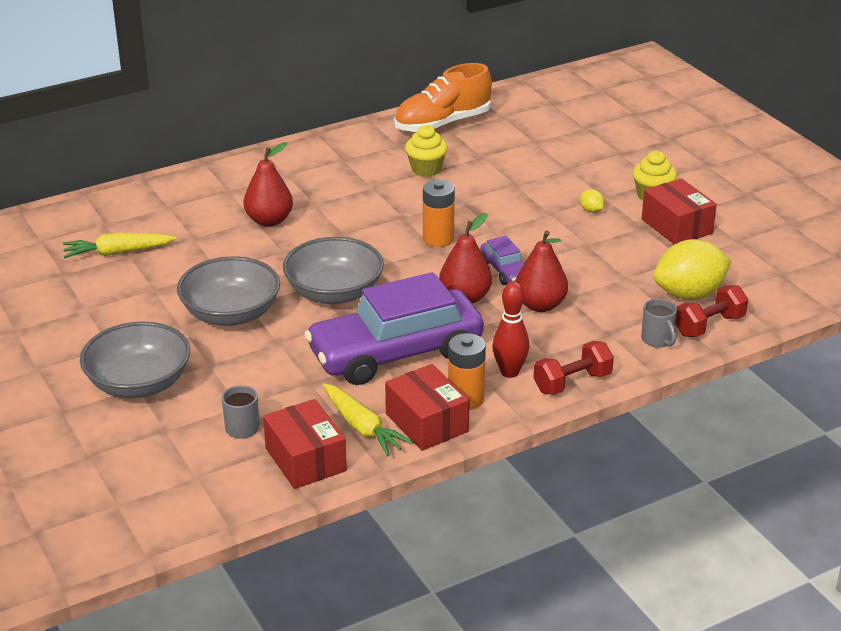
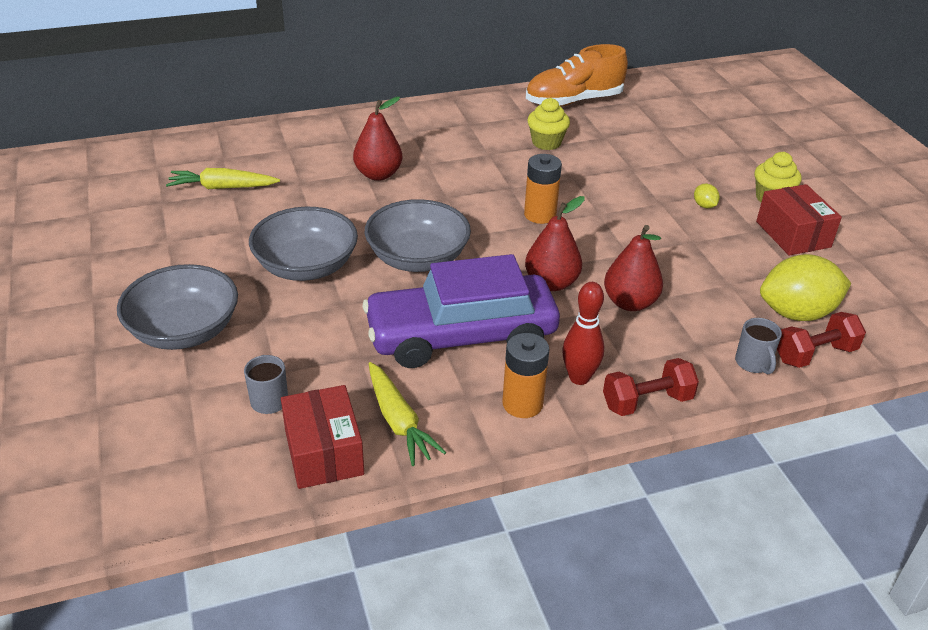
camera: 10 degrees right, 5 degrees up
(427, 423) = (471, 427): red box -> none
(505, 271) = (600, 258): purple car -> none

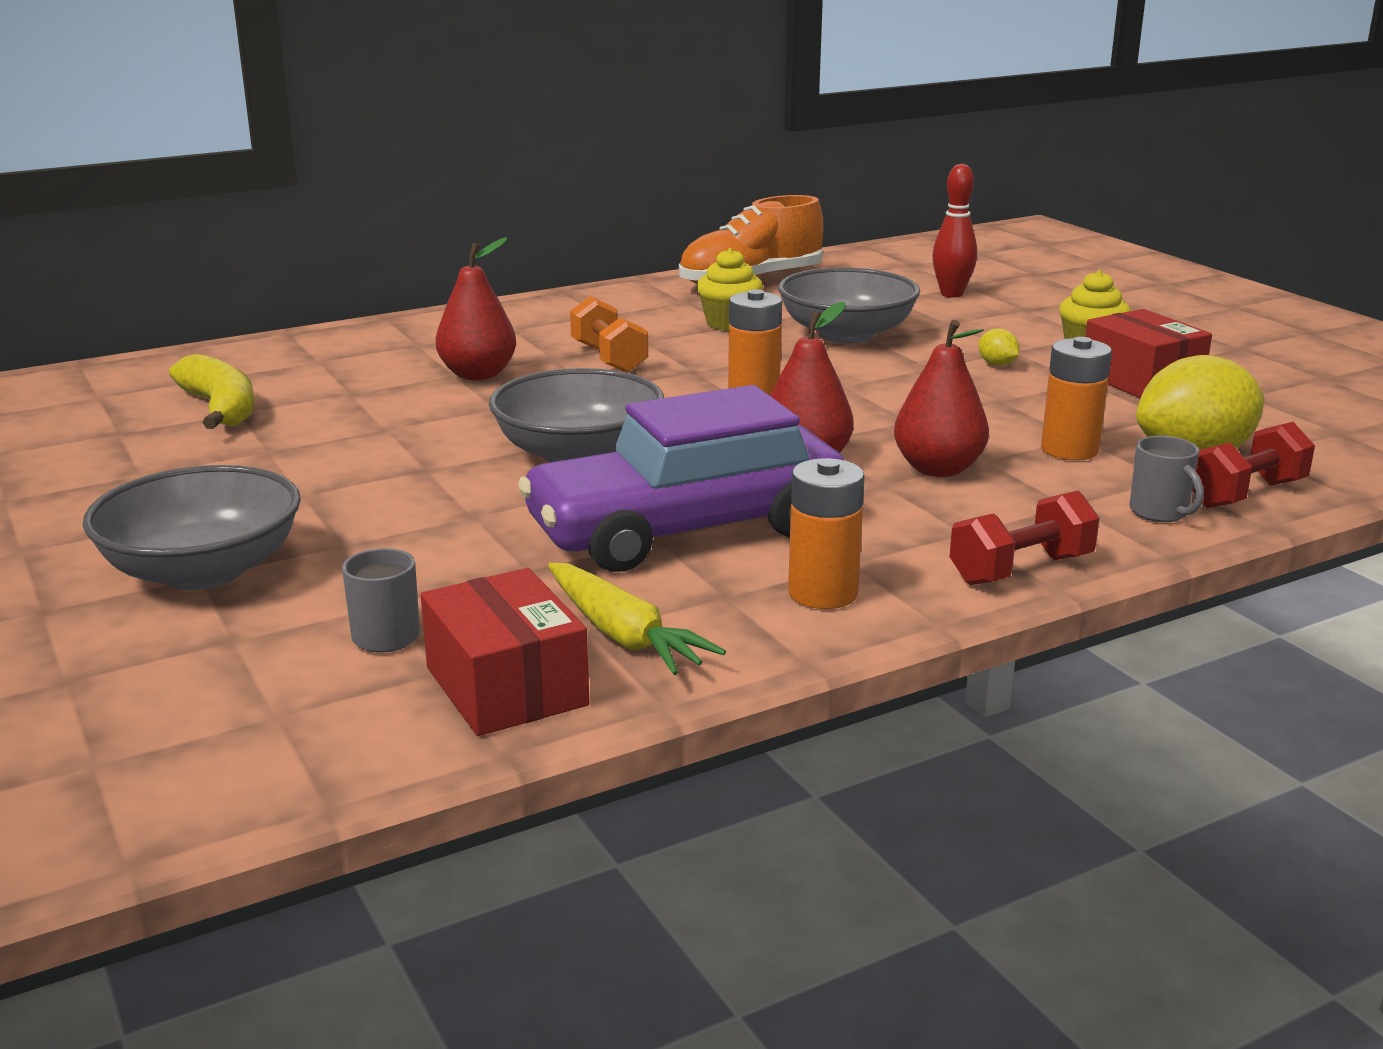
camera: 10 degrees left, 15 degrees down
(222, 187) = (220, 409): yellow carrot -> yellow banana
(306, 266) = (395, 479): grey bowl -> grey bowl (846, 334)
(461, 168) = (609, 358): none -> orange dumbbell
(579, 378) = (900, 555): red bowling pin -> red bowling pin (951, 294)
(719, 296) = (1069, 450): none -> orange battery

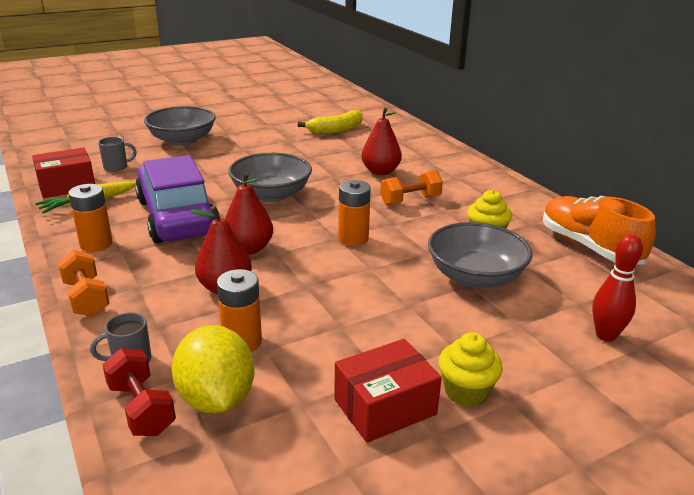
camera: 90 degrees right, 5 degrees up
(997, 364) = (418, 335): yellow lemon -> none
(1021, 570) = (86, 298): red dumbbell -> orange dumbbell

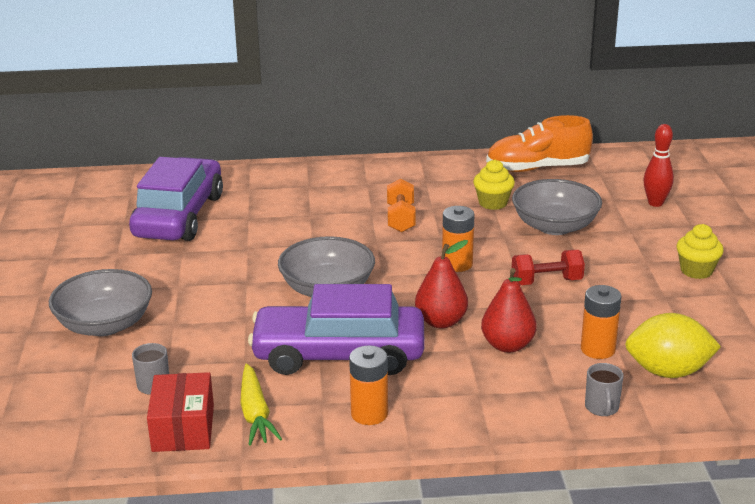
camera: 65 degrees left, 0 degrees up
(86, 298) = (484, 426): orange dumbbell -> none
(141, 408) = (667, 407): red dumbbell -> red dumbbell (546, 281)
(336, 130) = (179, 216): yellow banana -> purple car
(380, 172) = (321, 217): red pear -> none
(385, 407) = (701, 304): red box -> none

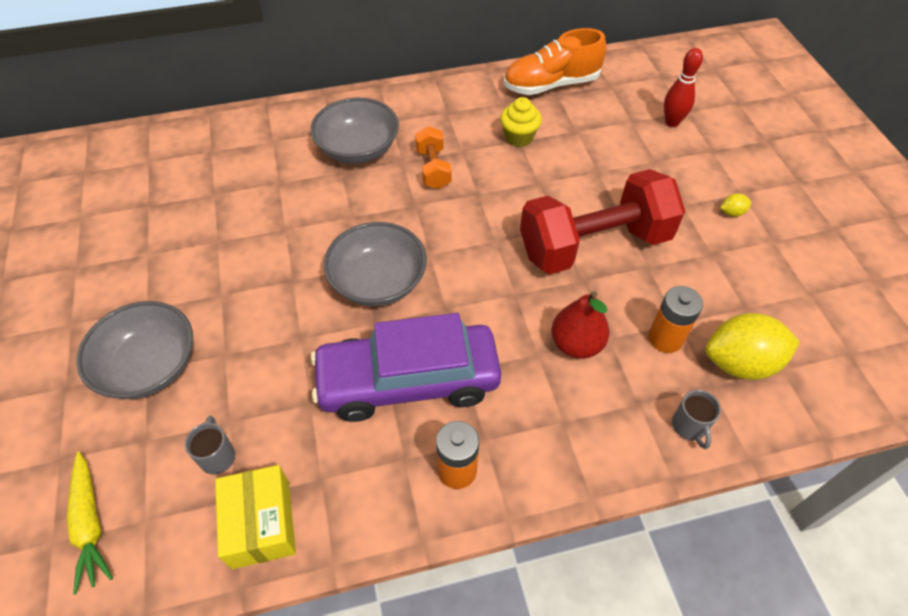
camera: 10 degrees left, 25 degrees up
(179, 216) = (205, 188): purple car -> none
(183, 428) = (261, 523): red box -> yellow box
(255, 413) = (336, 488): yellow carrot -> yellow carrot (90, 524)
(441, 322) = (503, 317): red pear -> none
(457, 264) = (502, 229): orange battery -> none
(546, 281) = (594, 244): red dumbbell -> red dumbbell, size x2.14
(555, 226) = (585, 164): grey bowl -> grey bowl (358, 149)
(696, 270) = (732, 212): yellow cupcake -> yellow lemon

